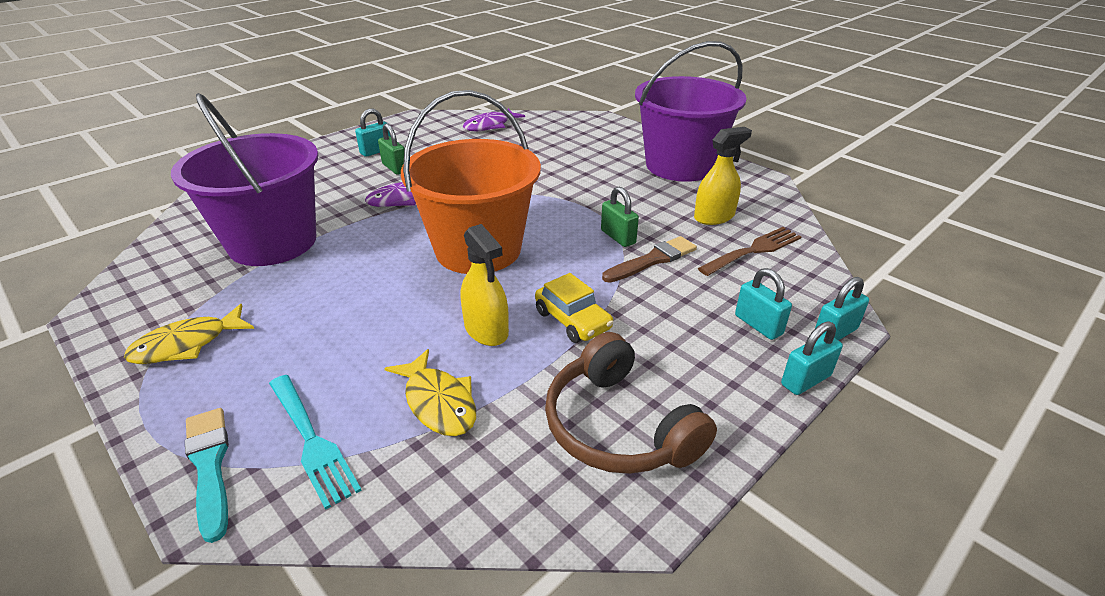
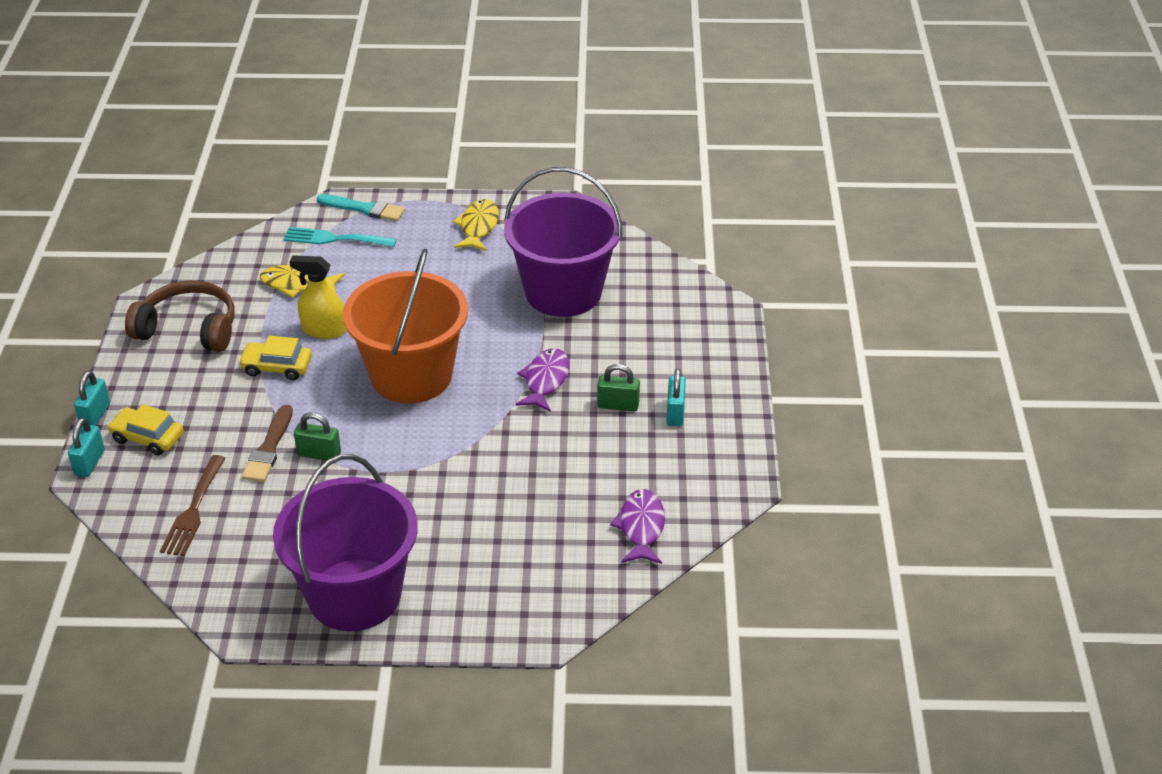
camera: 135 degrees right, 5 degrees up
(714, 217) = (257, 532): yellow spray bottle -> none
(758, 325) = (148, 437): turquoise padlock -> yellow car

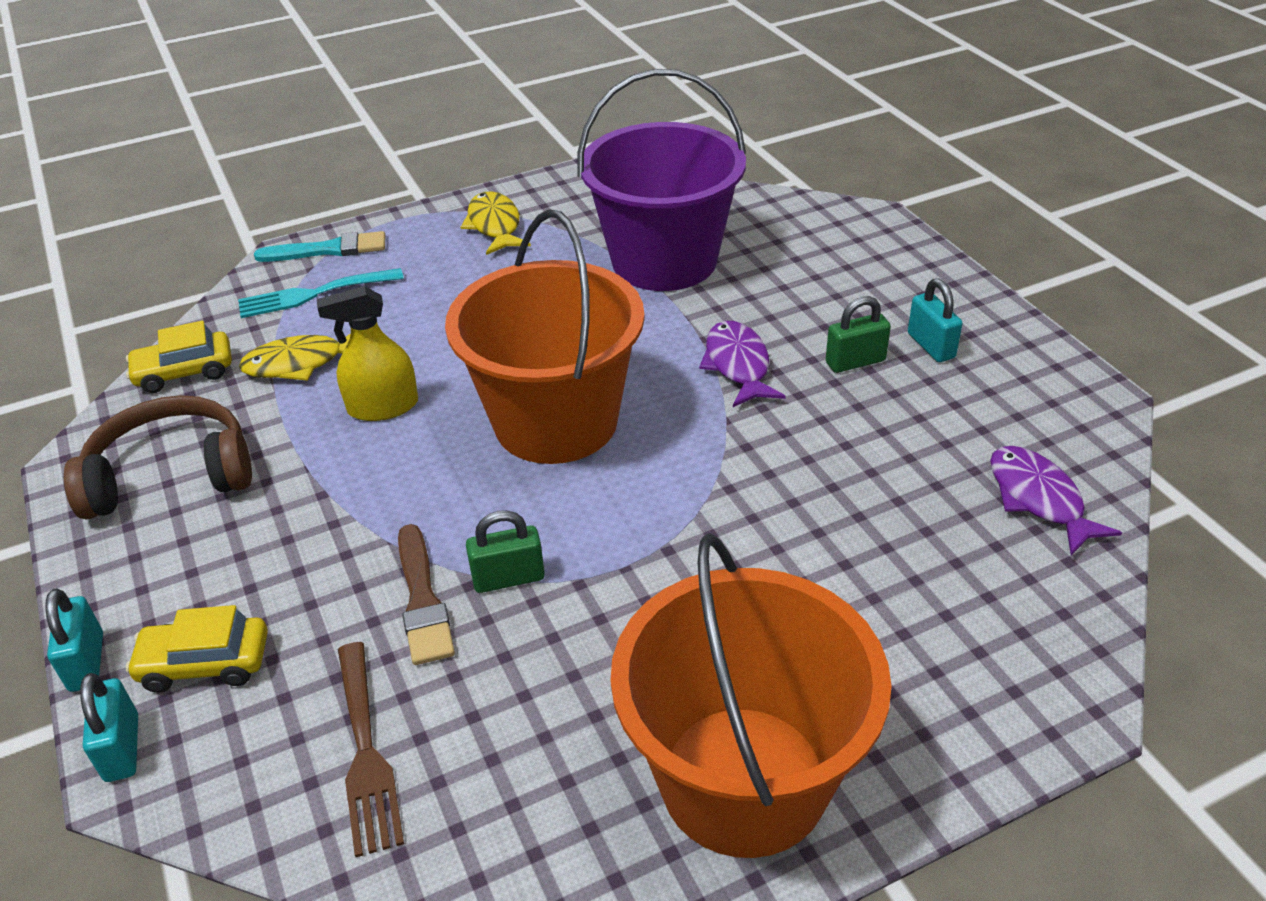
camera: 25 degrees left, 0 degrees up
(277, 367) = (349, 479): yellow car -> yellow car (184, 372)
(354, 595) = (744, 780): purple bucket -> orange bucket

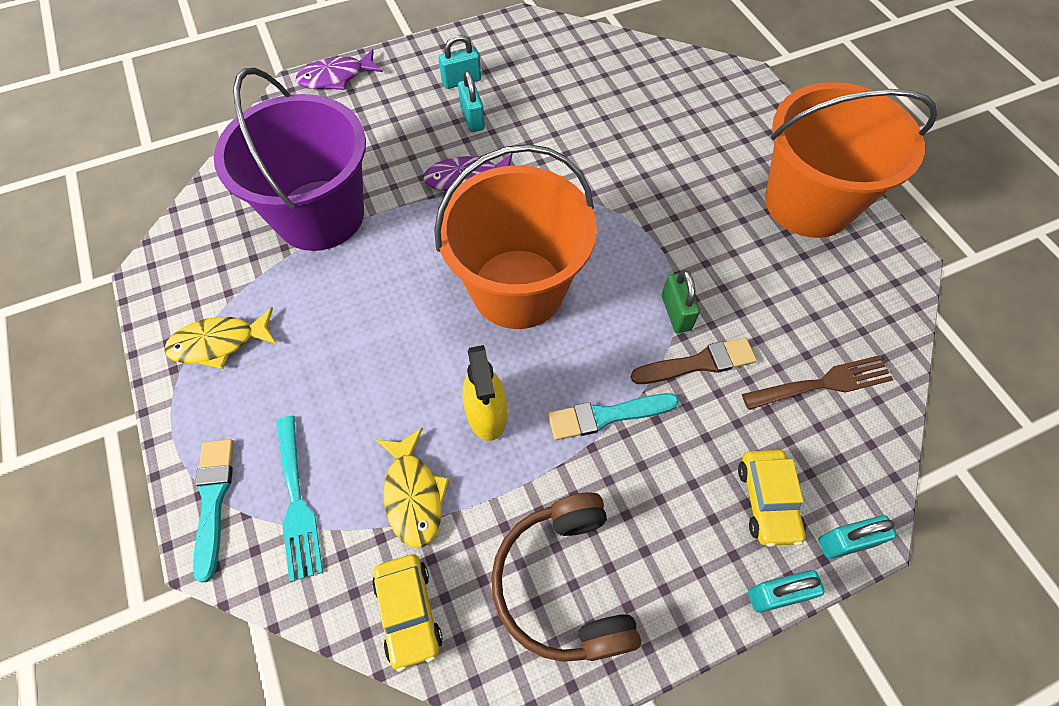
camera: 90 degrees left, 20 degrees up
(360, 506) = (606, 416): none -> turquoise brush
(855, 362) = (472, 118): green padlock -> turquoise padlock
(1038, 499) = (605, 61): purple fish -> purple fish (336, 77)

